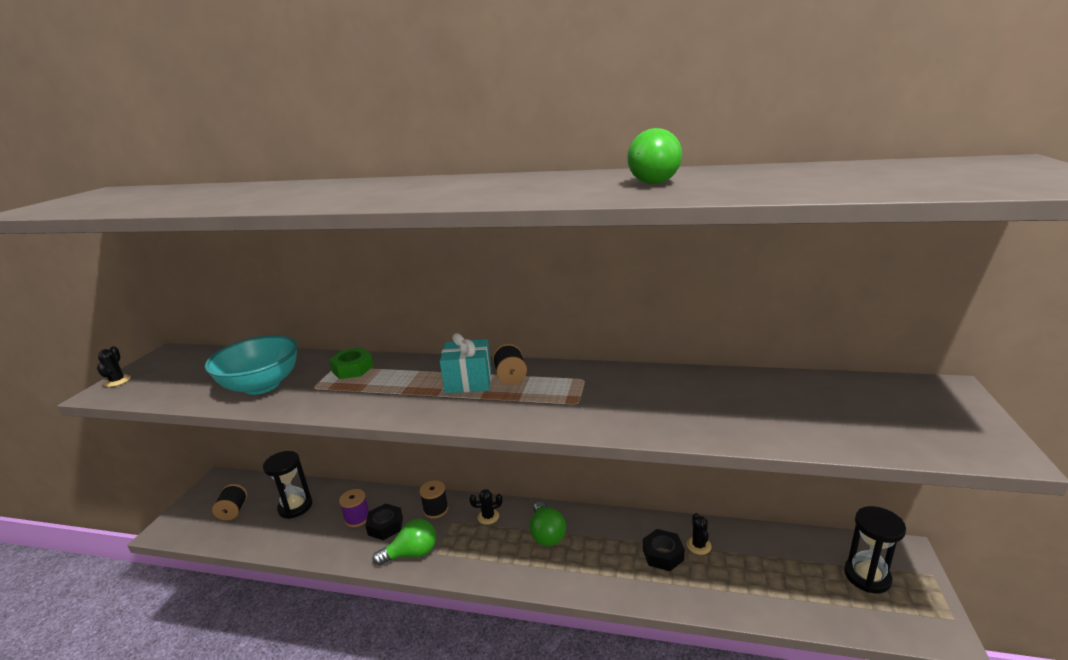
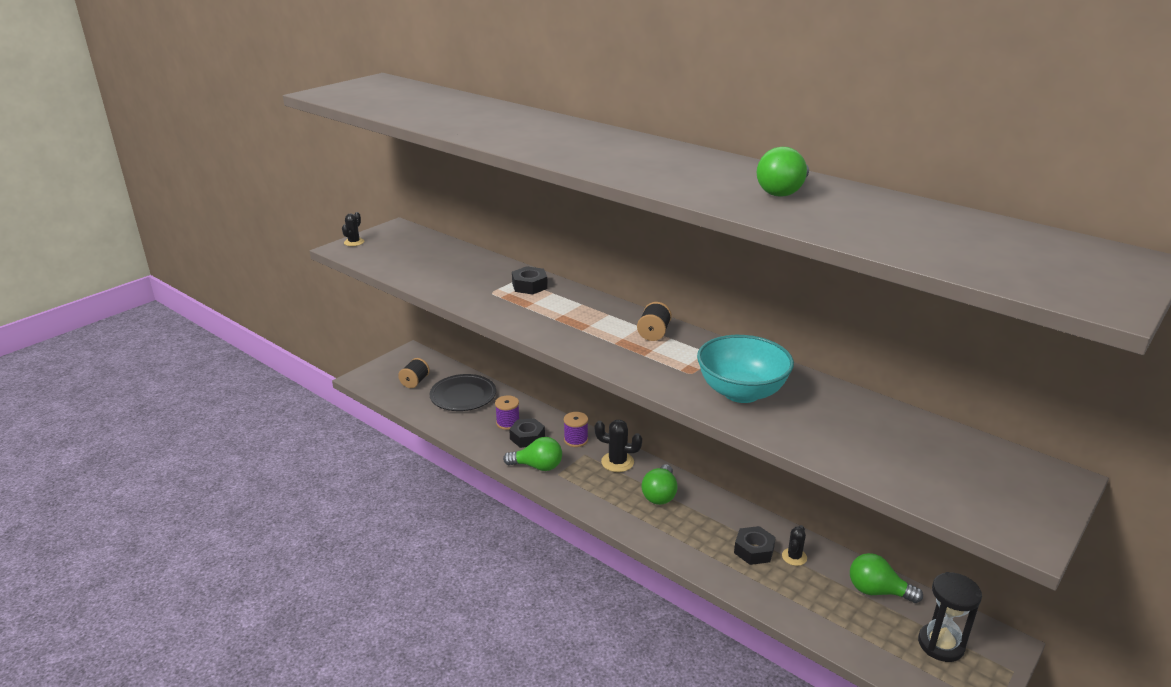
camera: 25 degrees right, 5 degrees up
(262, 386) = (454, 279): turquoise bowl -> turquoise bowl (741, 392)
(295, 507) = (463, 396): black hourglass -> black plate
(352, 369) = (529, 286): green nut -> black nut
(436, 509) = (576, 440): black spool -> purple spool
(468, 381) = (615, 326): turquoise gift -> none
(488, 516) = (617, 462): black cactus -> black cactus, size x1.53
(783, 548) = (877, 591): none -> green light bulb

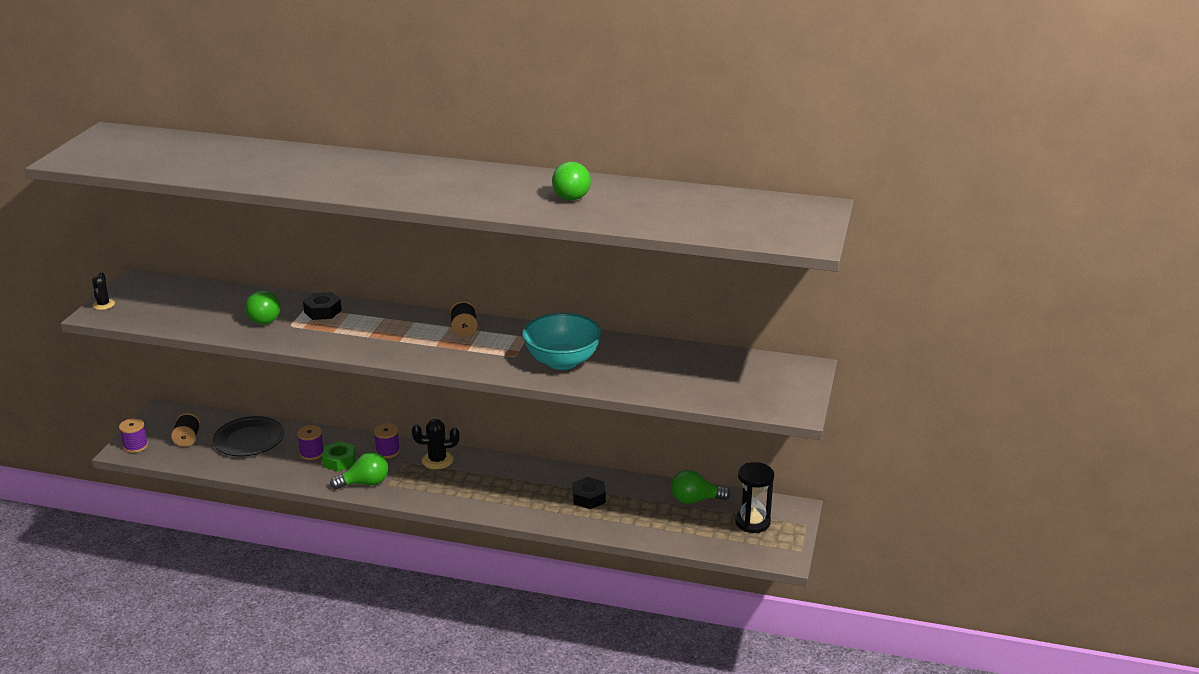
camera: 25 degrees left, 0 degrees up
(371, 377) = (135, 446): none -> purple spool
(527, 437) = (339, 461): black nut -> green nut
(660, 495) = (490, 477): green light bulb -> green light bulb (265, 318)
(794, 557) = (623, 493): black cactus -> none

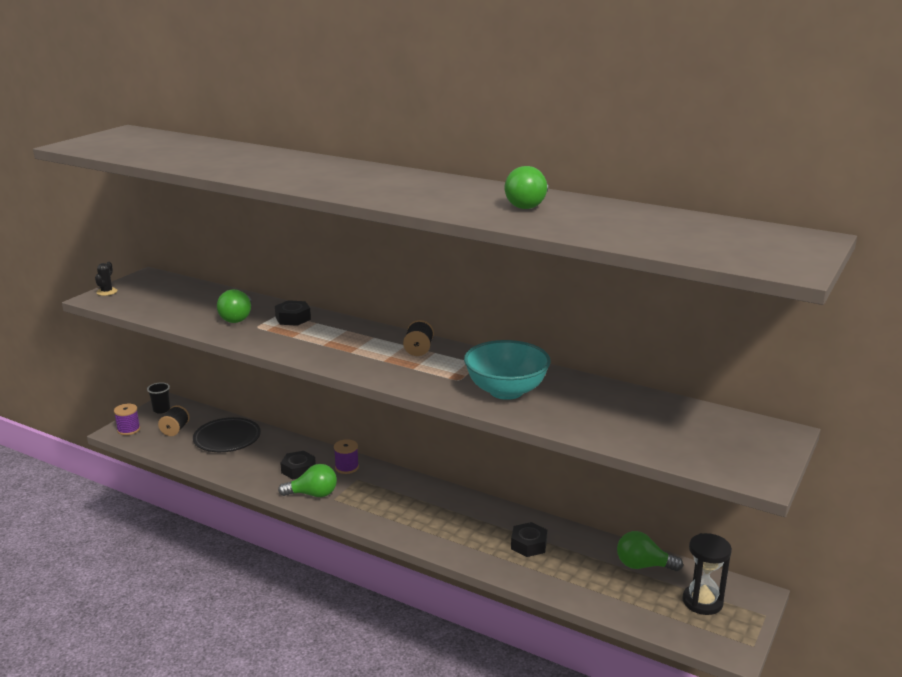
camera: 15 degrees right, 5 degrees down
(160, 419) = (161, 410): none -> black cup
(312, 453) = (277, 458): purple spool -> none
(339, 461) = (298, 470): green nut -> black nut
(437, 460) = (390, 483): black cactus -> none

